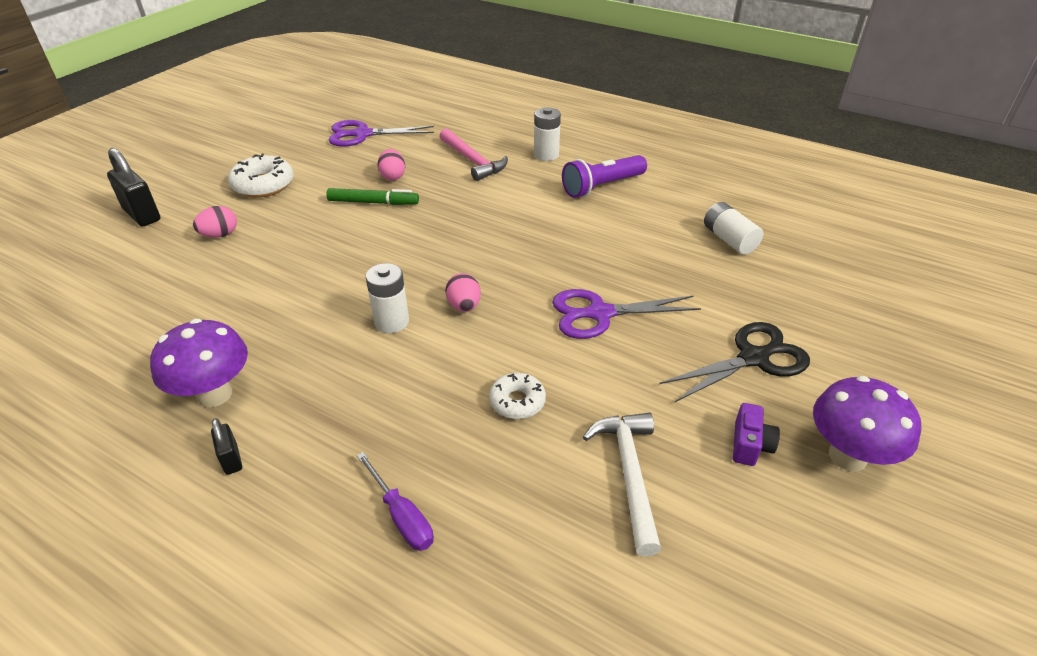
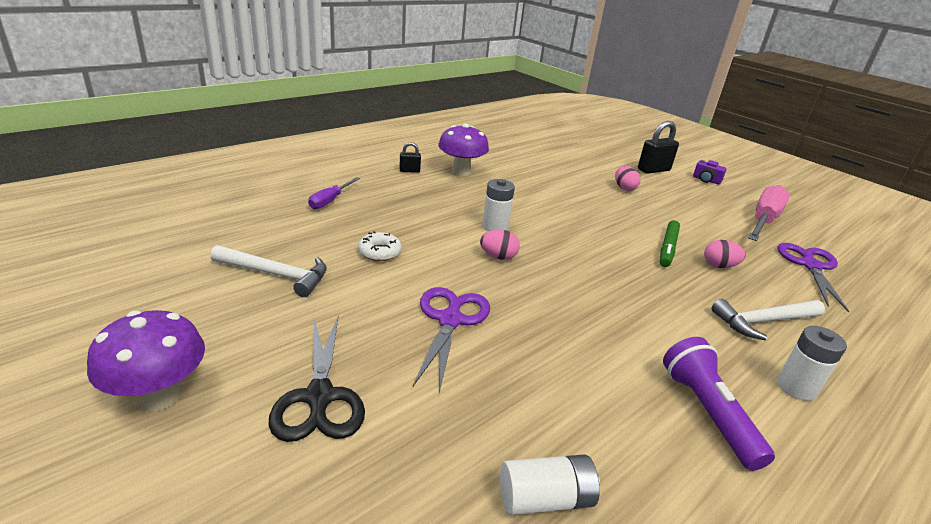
camera: 105 degrees right, 10 degrees down
(263, 185) = (697, 209): white donut -> none
(274, 149) = (763, 220): none -> pink screwdriver
(401, 516) = (330, 201): purple screwdriver -> purple screwdriver turned 45 degrees counterclockwise
(473, 161) = (764, 321): pink hammer -> white hammer
(750, 445) = (236, 341): purple camera -> purple camera (706, 180)

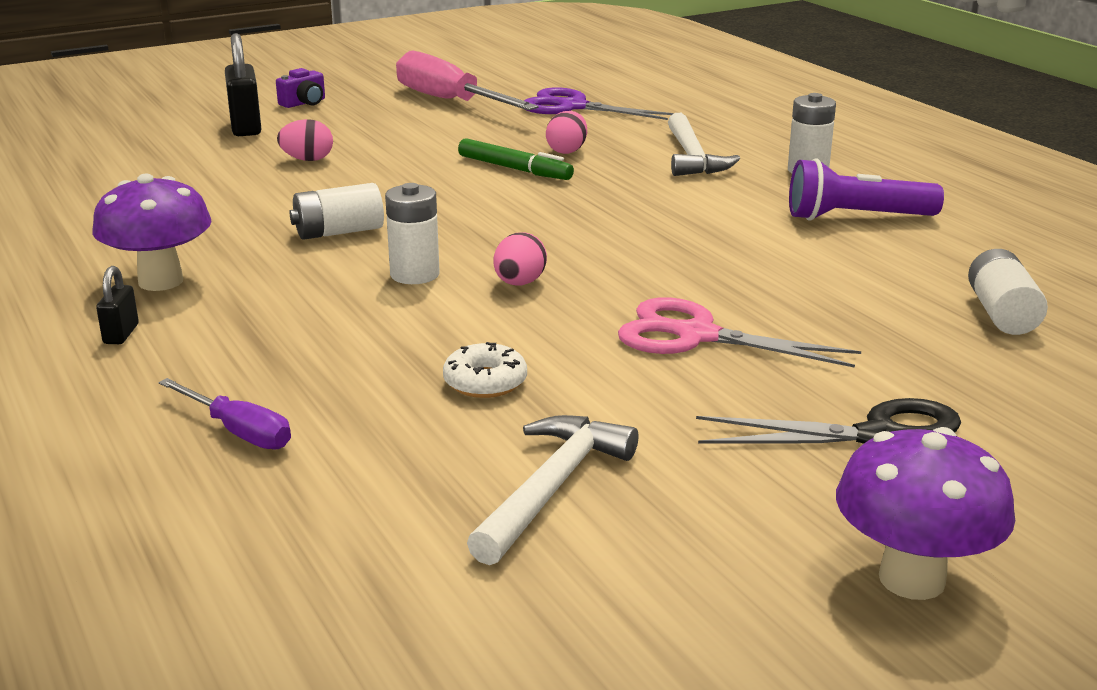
camera: 75 degrees left, 5 degrees down
(450, 320) = (696, 335): purple scissors -> pink scissors
(536, 204) = (339, 232): none -> white battery

